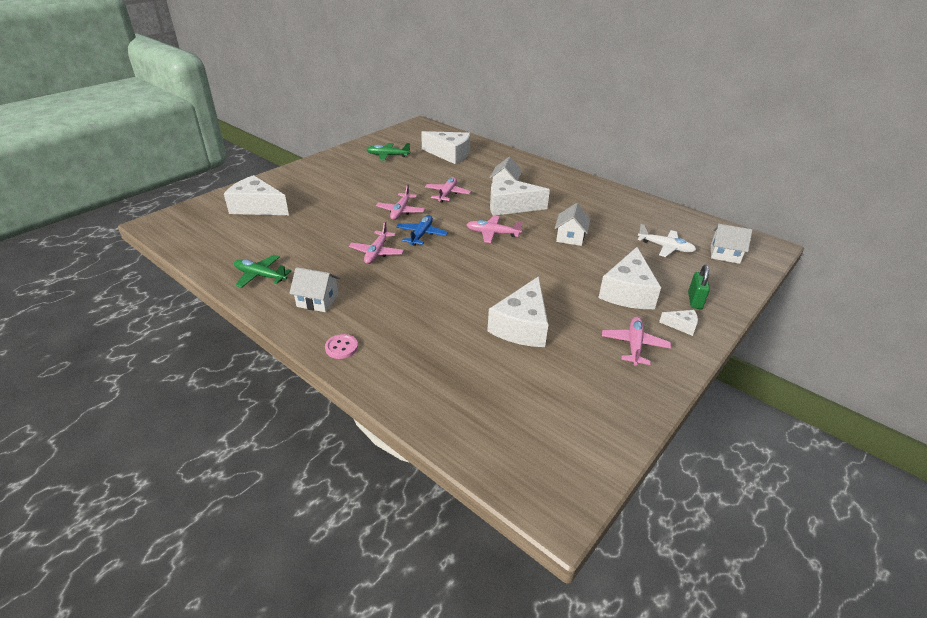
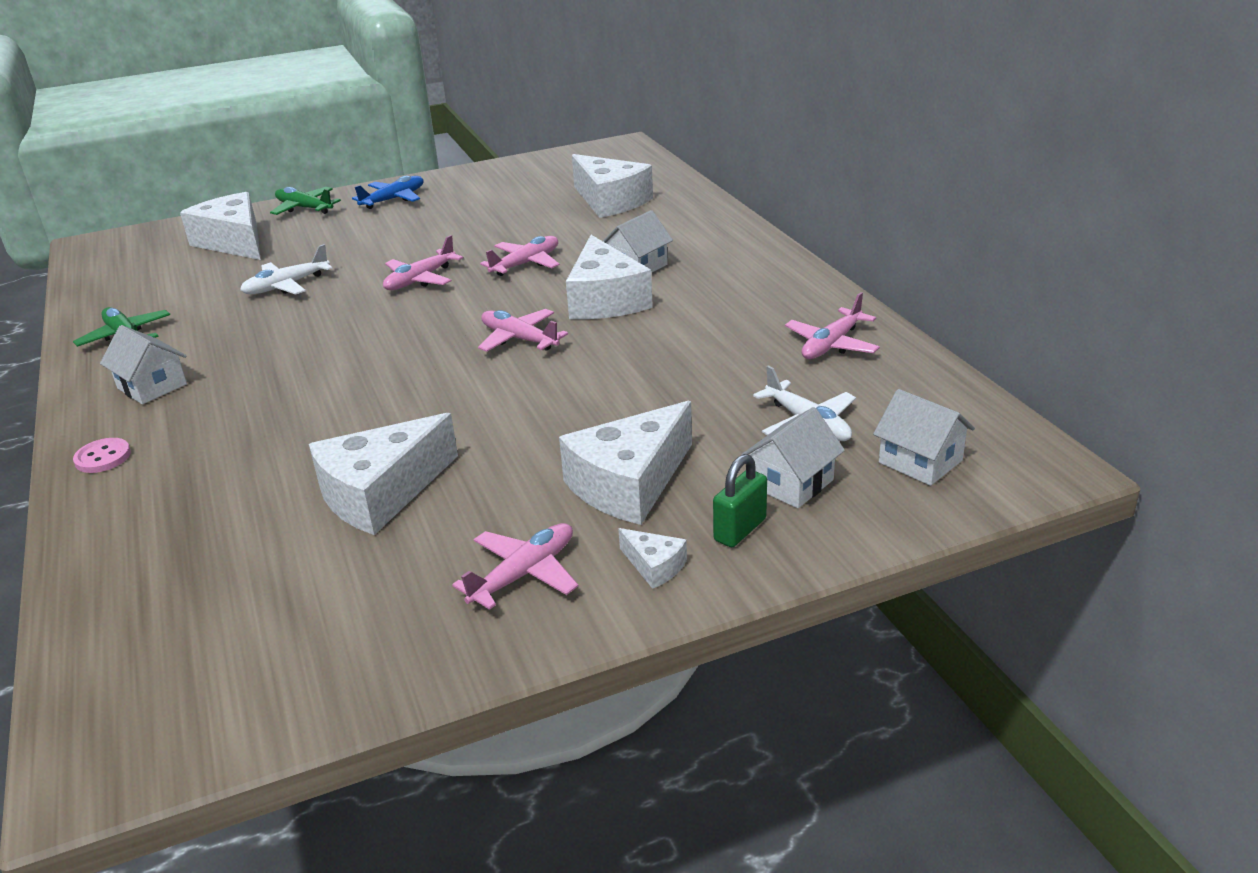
camera: 30 degrees right, 5 degrees down
(325, 227) = (286, 286): none -> white plane
(377, 252) = (310, 335): pink plane -> pink plane (831, 344)
(387, 155) = (507, 190): green plane -> green plane (304, 208)
(421, 235) = (406, 320): blue plane -> blue plane (393, 199)
(510, 206) = (605, 300): white cheese -> white cheese turned 135 degrees counterclockwise
(570, 237) = (646, 370): white house -> white house (791, 483)

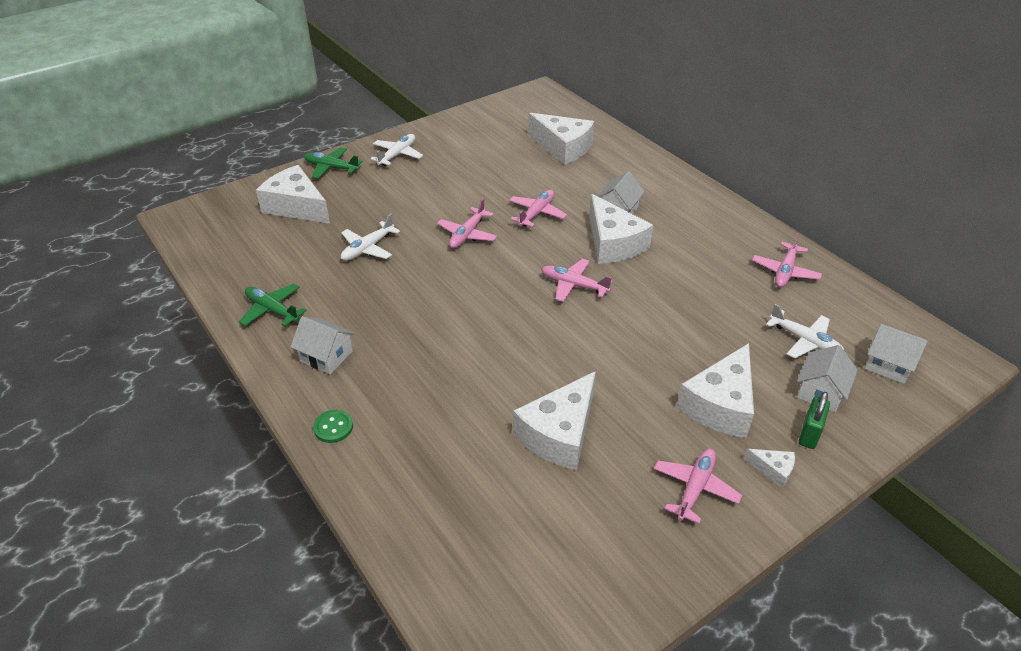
camera: 15 degrees left, 10 degrees up
(103, 457) = (333, 427): pink button -> green button
(393, 199) = (397, 155): blue plane -> white plane

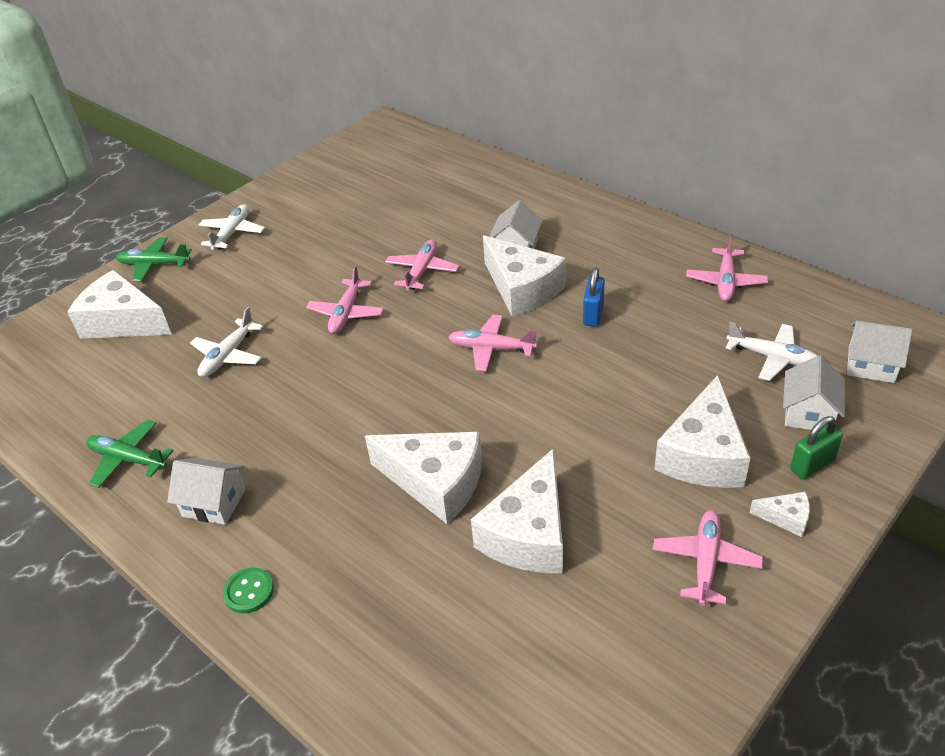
camera: 10 degrees left, 0 degrees up
(563, 148) = (429, 187): white cheese -> white cheese (436, 482)
(665, 275) = (593, 314): none -> blue padlock
(809, 434) = (812, 465): green padlock -> green padlock turned 45 degrees clockwise

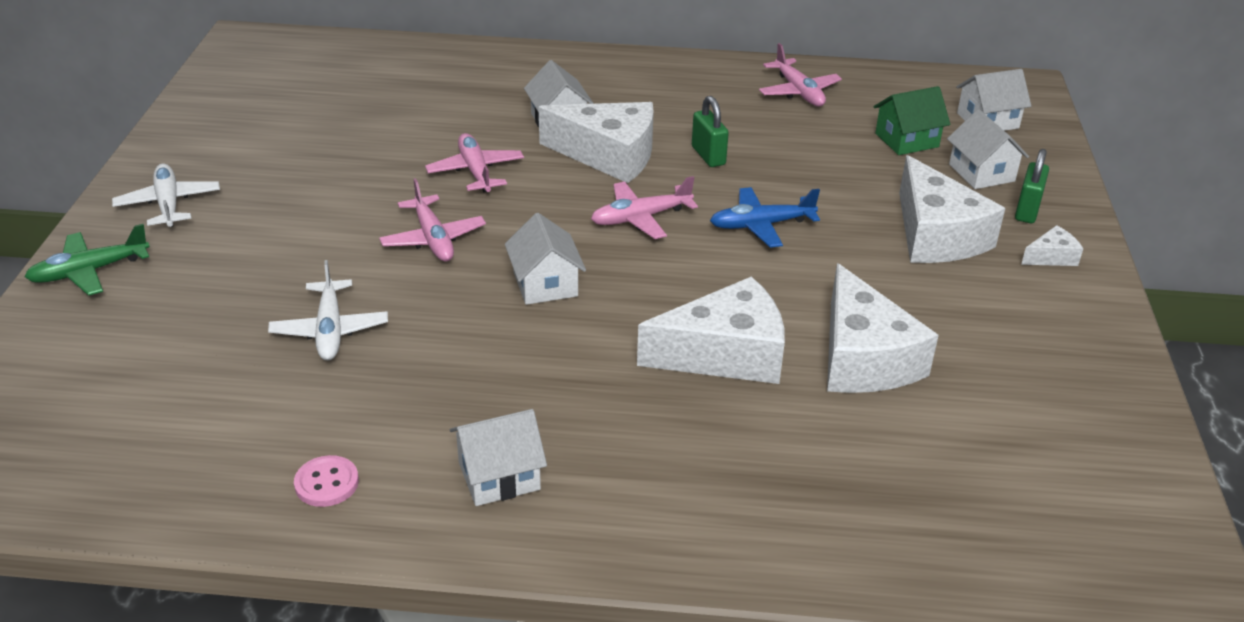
camera: 40 degrees left, 5 degrees down
(123, 322) = (123, 347): white cheese -> none
(128, 459) = (326, 483): green plane -> pink button
(249, 591) = (646, 535): green button -> none
(378, 375) = (545, 284): none -> white house
(571, 389) = (761, 225): none -> blue plane
(593, 314) = (708, 156): blue padlock -> green padlock
(705, 561) = (1030, 314): pink plane -> none
(773, 357) = (906, 140): white plane -> green house

